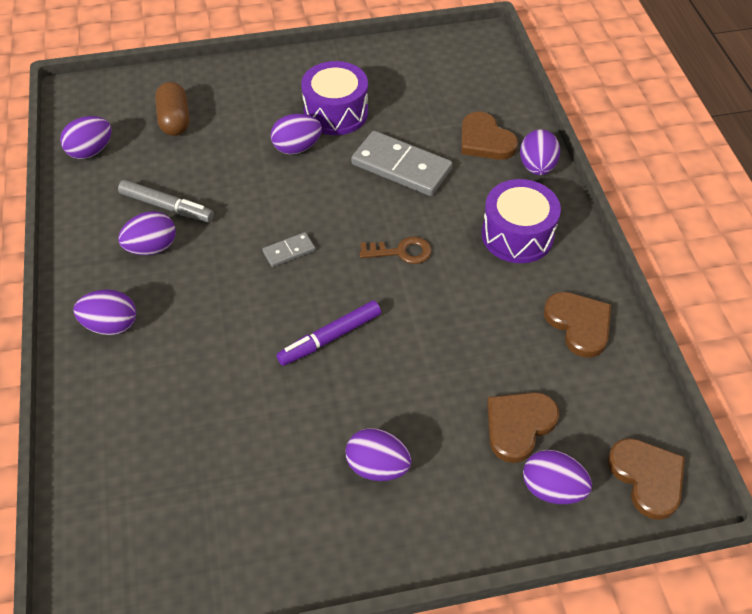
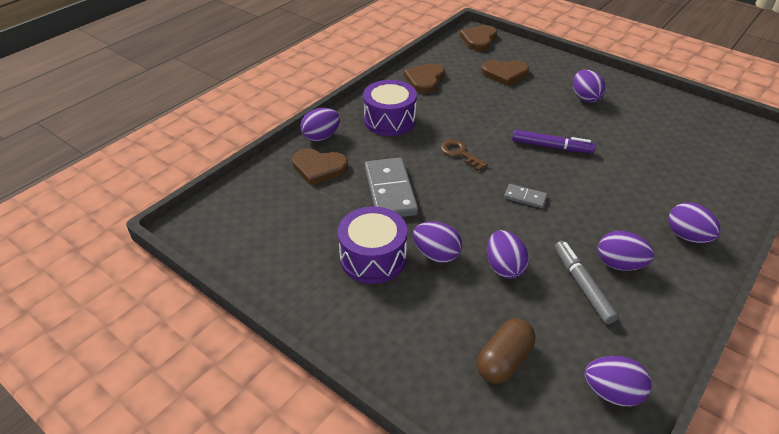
camera: 130 degrees left, 10 degrees down
(485, 140) = (319, 168): brown heart -> brown heart turned 90 degrees clockwise
(552, 489) = (519, 56): purple egg -> purple egg (504, 267)

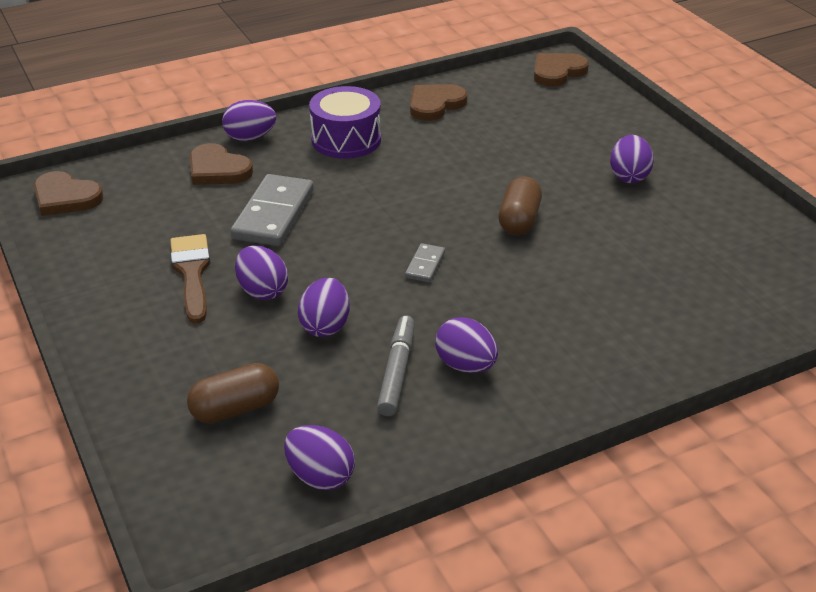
camera: 25 degrees right, 5 degrees down
(373, 258) = (192, 273): purple drum -> brown brush
(460, 153) = (394, 197): brown key -> none
(504, 74) = (548, 121): brown heart -> brown heart (65, 197)
(525, 197) = (425, 265): grey domino -> grey domino turned 60 degrees clockwise
(551, 147) = (519, 220): purple marker -> brown capsule
(687, 236) = (587, 365): purple egg -> none

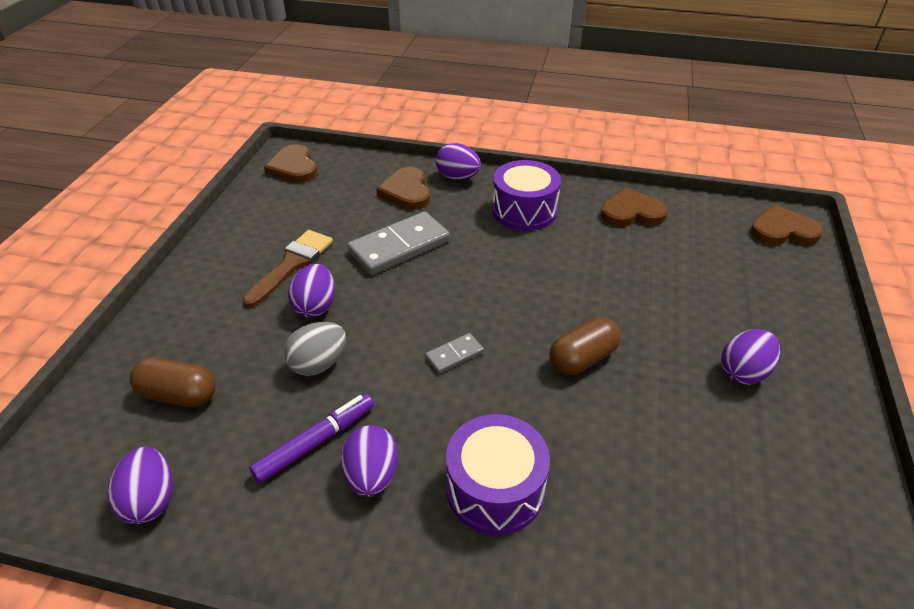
camera: 40 degrees right, 5 degrees up
(325, 326) = (318, 364): purple egg -> grey egg
(397, 371) = (316, 442): grey marker -> purple marker
(556, 324) = (495, 489): none -> purple drum

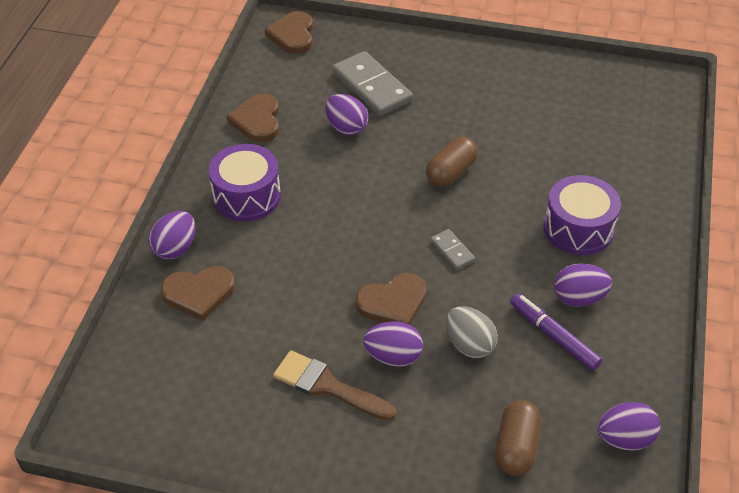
camera: 90 degrees left, 5 degrees up
(294, 167) = (126, 414): brown heart -> brown heart (393, 303)
(399, 247) = (301, 295): grey domino -> grey domino (372, 87)
(582, 358) = (451, 173): brown capsule -> brown capsule turned 75 degrees clockwise
(743, 372) = (458, 90): purple egg -> purple egg (346, 128)

